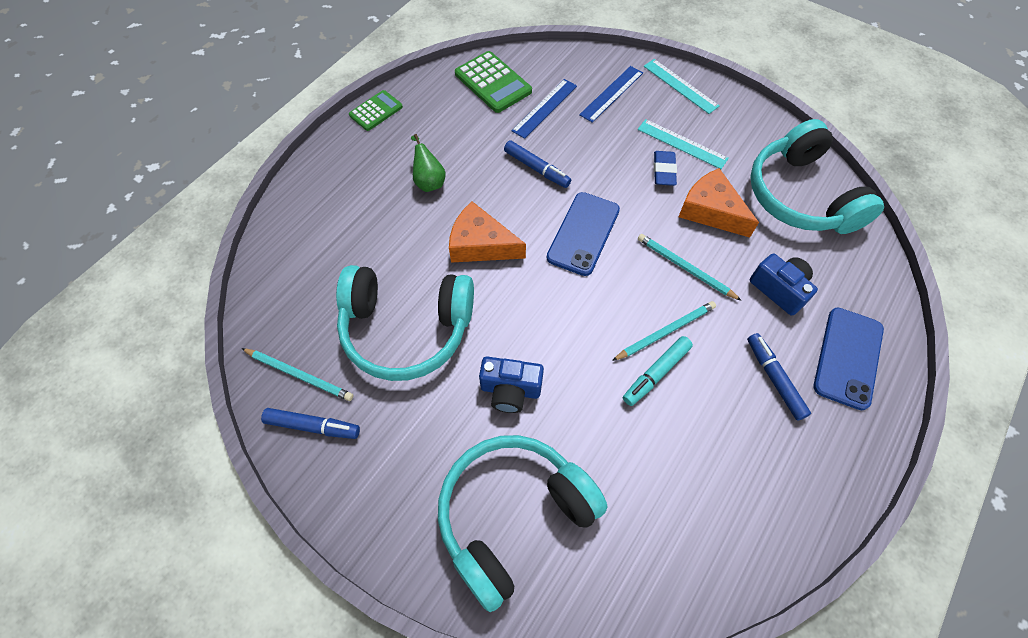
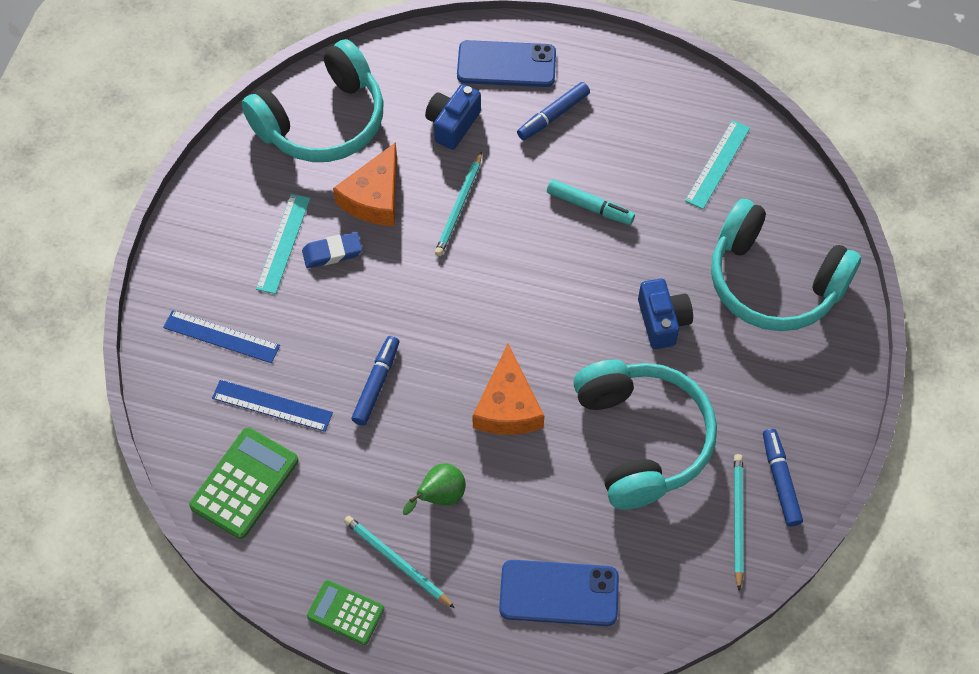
camera: 110 degrees left, 0 degrees up
(583, 233) = (452, 309): blue phone -> blue phone (559, 593)
(665, 331) = (541, 208): turquoise pencil -> turquoise pencil (396, 562)
(680, 86) = (183, 264): turquoise ruler -> turquoise ruler (718, 164)

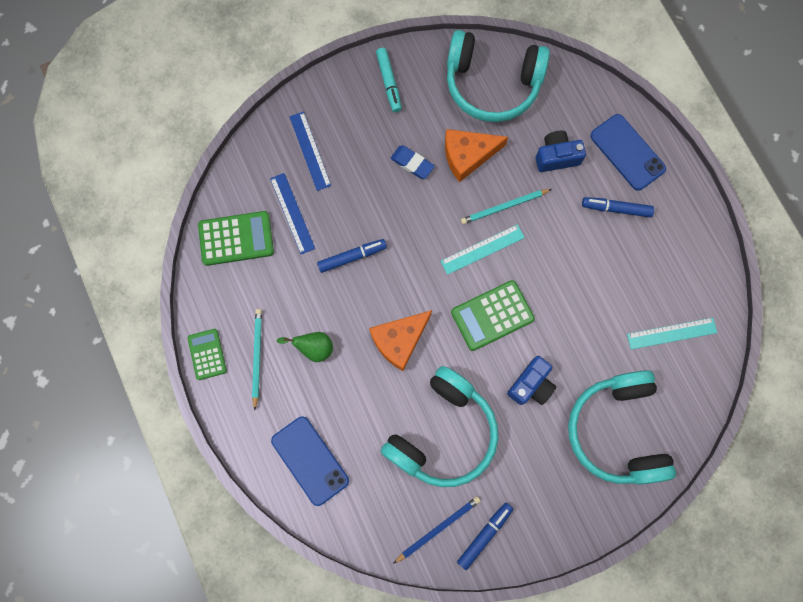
camera: 50 degrees right, 15 degrees up
(283, 243) = (395, 132): turquoise ruler -> turquoise ruler (482, 249)
(560, 301) = (492, 315): none -> green calculator
(590, 206) = (572, 281): turquoise marker -> turquoise marker (389, 82)
(737, 519) = (438, 528): turquoise pencil -> blue pencil

